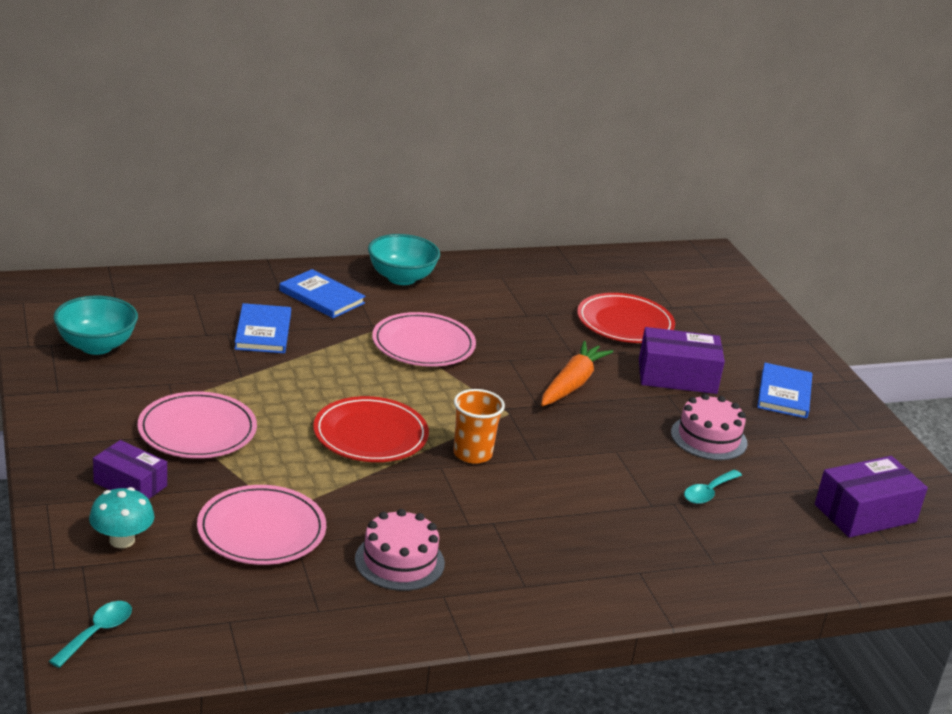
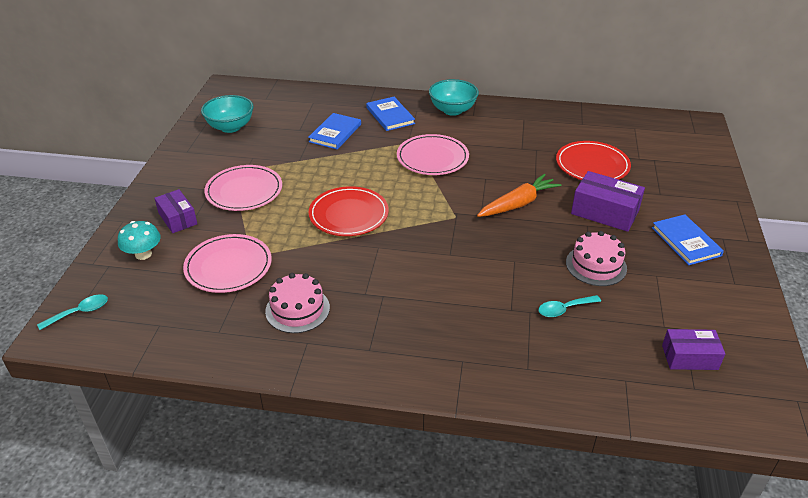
camera: 30 degrees right, 10 degrees up
(472, 454) = (407, 242): orange cup -> none
(784, 393) = (686, 241): blue book -> blue book turned 60 degrees counterclockwise
(865, 513) = (689, 357): purple box -> purple box, size x0.67

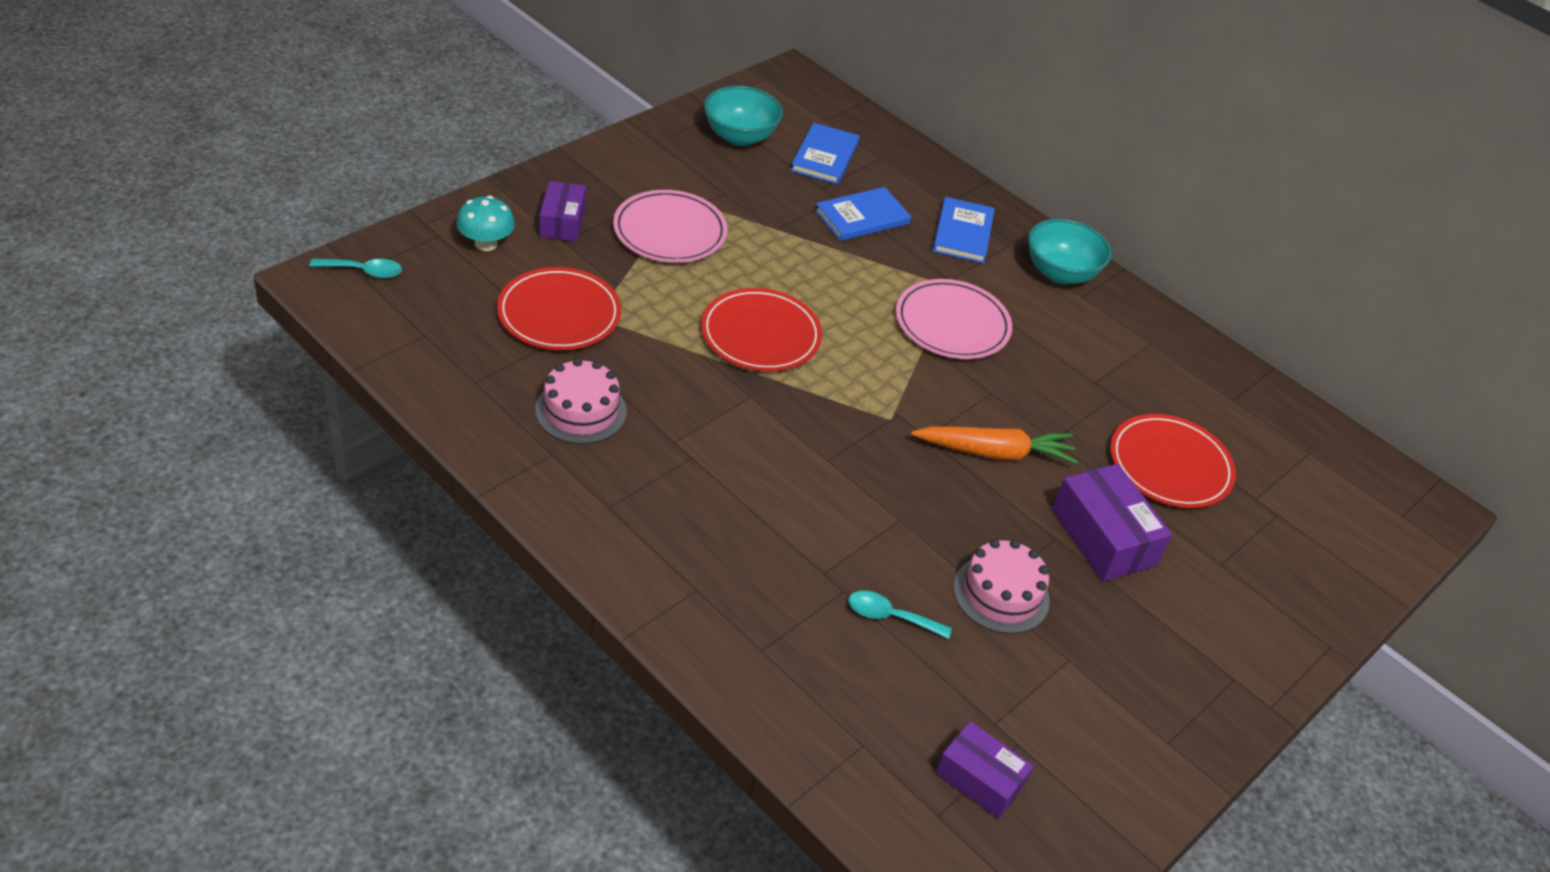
camera: 30 degrees right, 5 degrees up
(228, 266) = (559, 314): pink plate -> red plate
(686, 241) = (1171, 647): blue book -> blue book (824, 156)

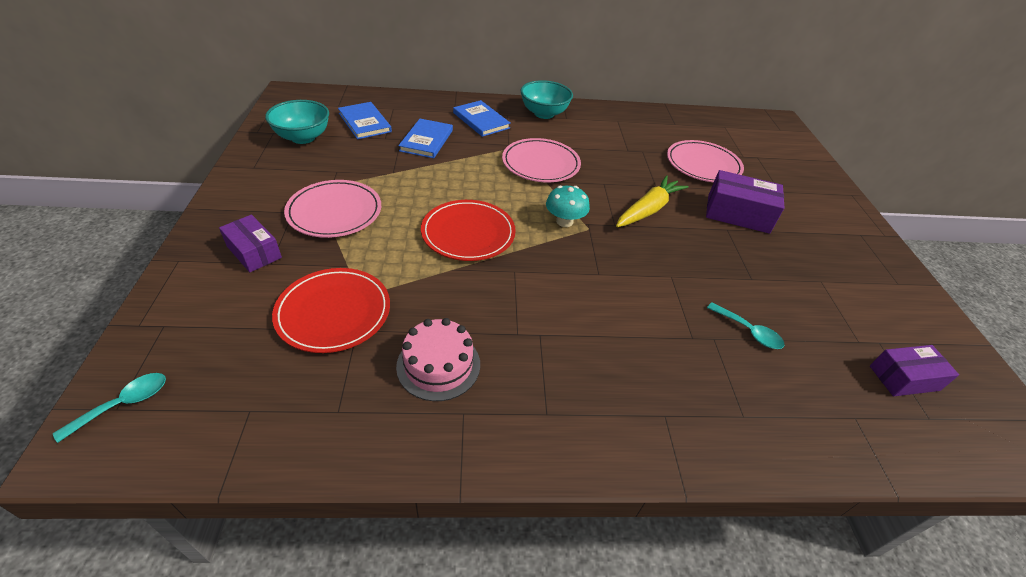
camera: 45 degrees left, 0 degrees up
(486, 243) = (212, 305): turquoise mushroom -> turquoise mushroom (564, 221)
(890, 616) = (749, 331): turquoise spoon -> turquoise spoon turned 105 degrees counterclockwise
(995, 453) = (648, 209): orange carrot -> yellow carrot
(1001, 594) = (757, 274): pink cake -> none
(1170, 465) = (703, 165): red plate -> pink plate

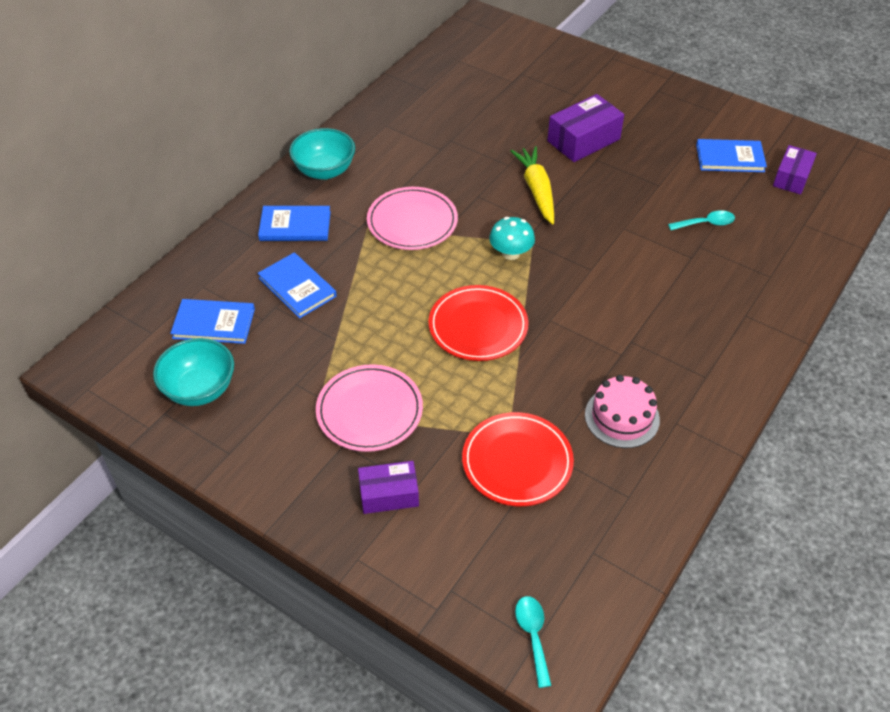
camera: 50 degrees left, 5 degrees up
(703, 165) = (503, 115): pink plate -> none
(856, 316) = (730, 158): none -> blue book

